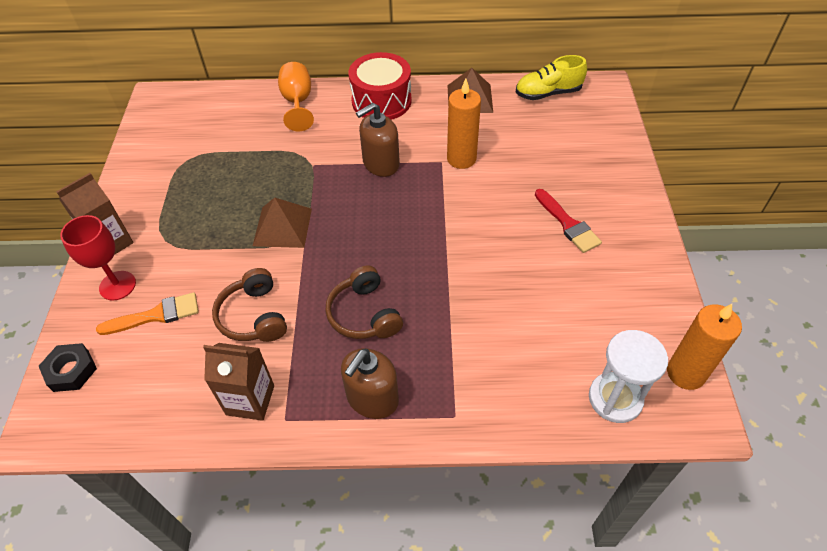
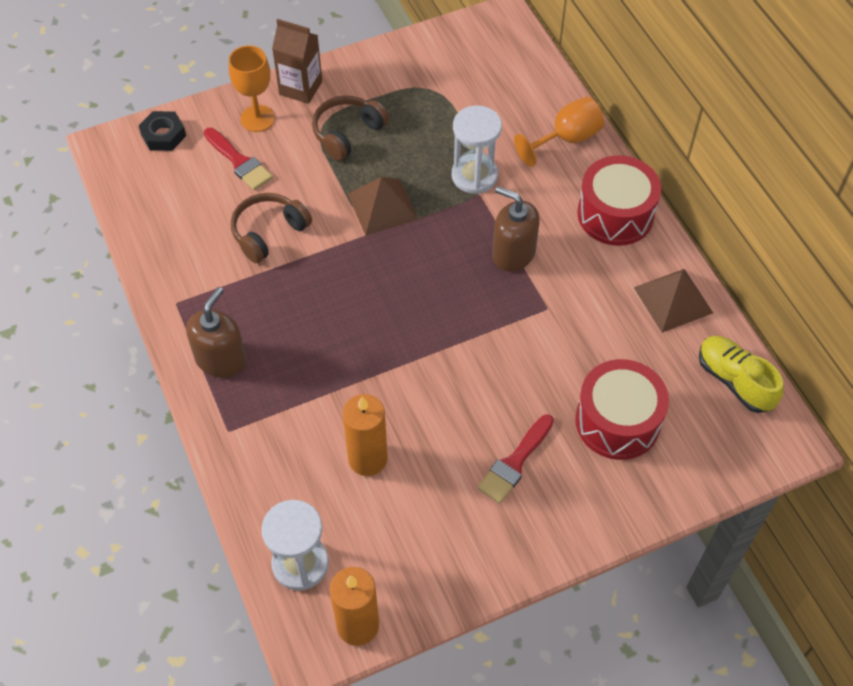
camera: 65 degrees right, 5 degrees up
(117, 285) = (257, 118): red goblet -> orange goblet
(156, 315) = (239, 162): orange brush -> red brush
(250, 400) = (184, 270): brown carton -> none
(293, 162) = (474, 176): none -> white hourglass
(364, 314) = (308, 317): brown headphones -> brown headphones (347, 133)
(372, 398) = (221, 359): brown soap dispenser -> brown soap dispenser turned 105 degrees clockwise
(461, 159) = (563, 326): orange candle -> orange candle (368, 459)
(555, 158) = (617, 421): none -> red drum

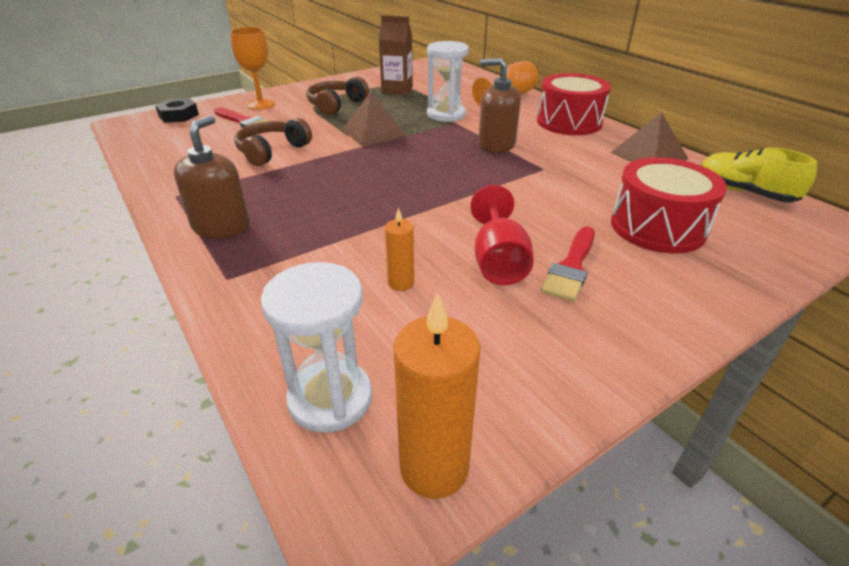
camera: 10 degrees left, 20 degrees down
(300, 88) = (295, 91): brown carton -> brown carton (397, 90)
(368, 459) = (401, 283): orange candle -> orange candle, size x0.55
(455, 445) = (498, 261): none -> red goblet

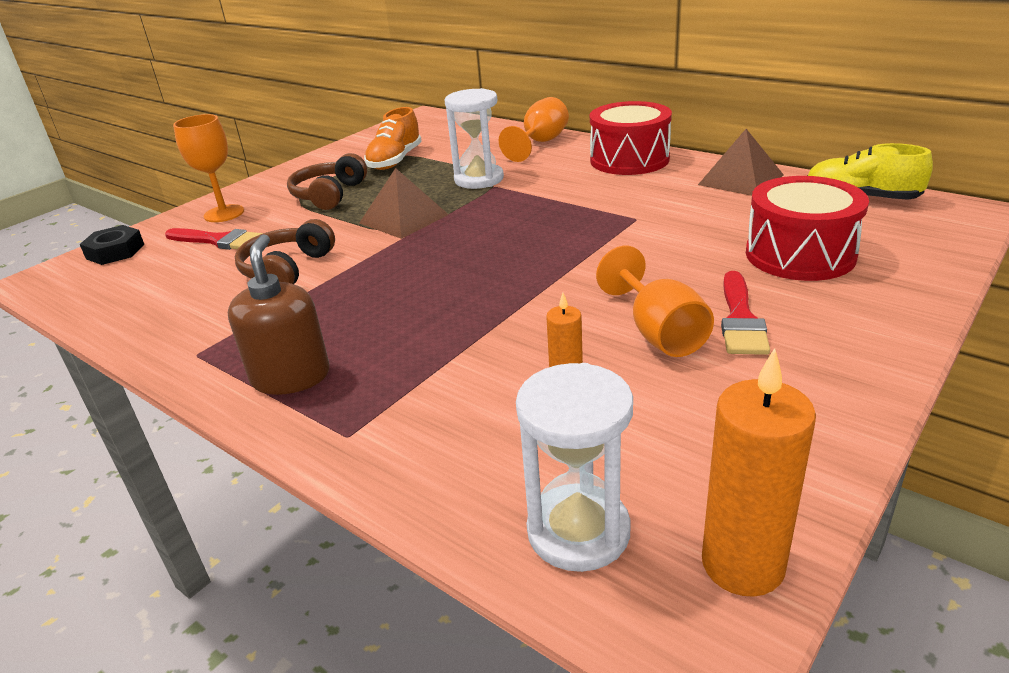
camera: 15 degrees left, 5 degrees down
(397, 90) = (395, 161): brown carton -> orange shoe
(496, 145) = (564, 202): brown soap dispenser -> none
(498, 261) = (658, 332): red goblet -> orange goblet

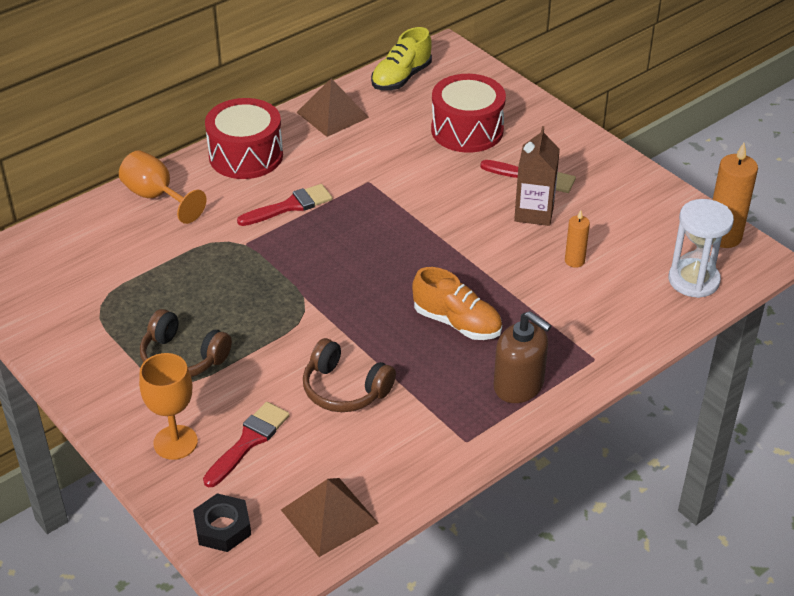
camera: 80 degrees left, 10 degrees up
(291, 376) = (519, 385): brown soap dispenser -> brown soap dispenser turned 150 degrees counterclockwise
(395, 161) = (120, 302): orange shoe -> orange shoe (457, 323)
(404, 219) = (281, 308): brown pyramid -> brown pyramid (329, 516)
(479, 179) = (221, 251): white hourglass -> none
(564, 192) = (290, 206): none -> red brush
(658, 332) = (534, 212): orange goblet -> brown carton

